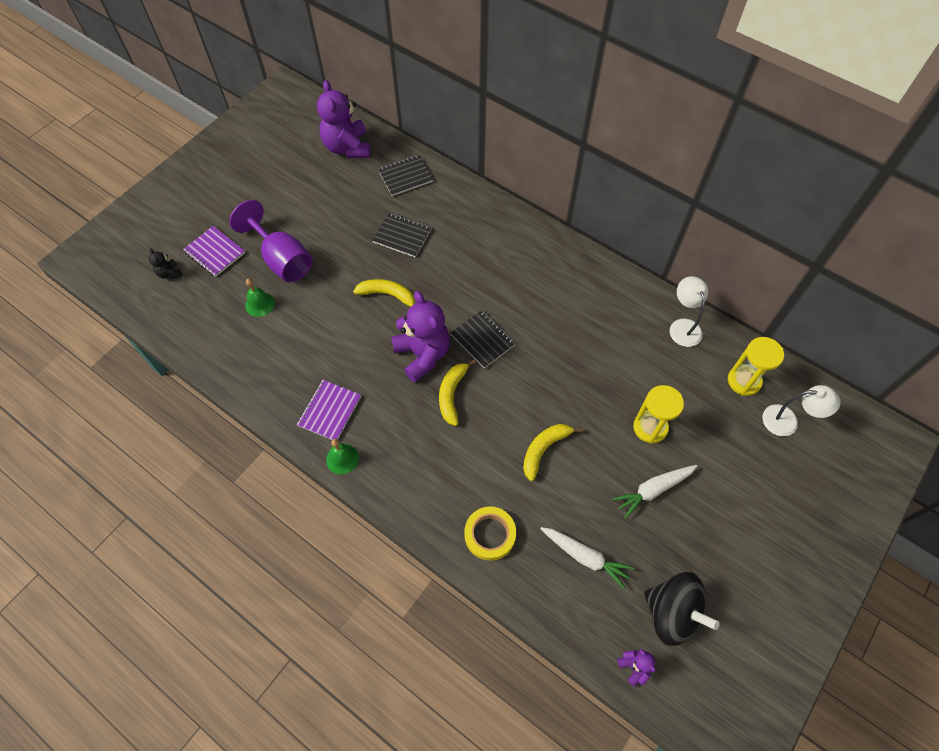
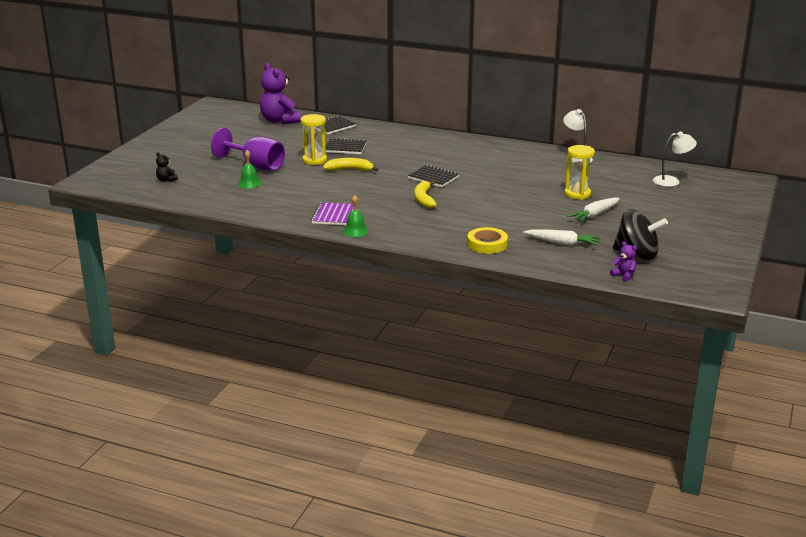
camera: 15 degrees left, 35 degrees down
(215, 252) = (198, 168): purple notebook -> none
(423, 354) = (391, 187): purple teddy bear -> none
(544, 450) = (506, 210): yellow banana -> none
(744, 381) = (632, 171): yellow hourglass -> yellow hourglass (314, 160)

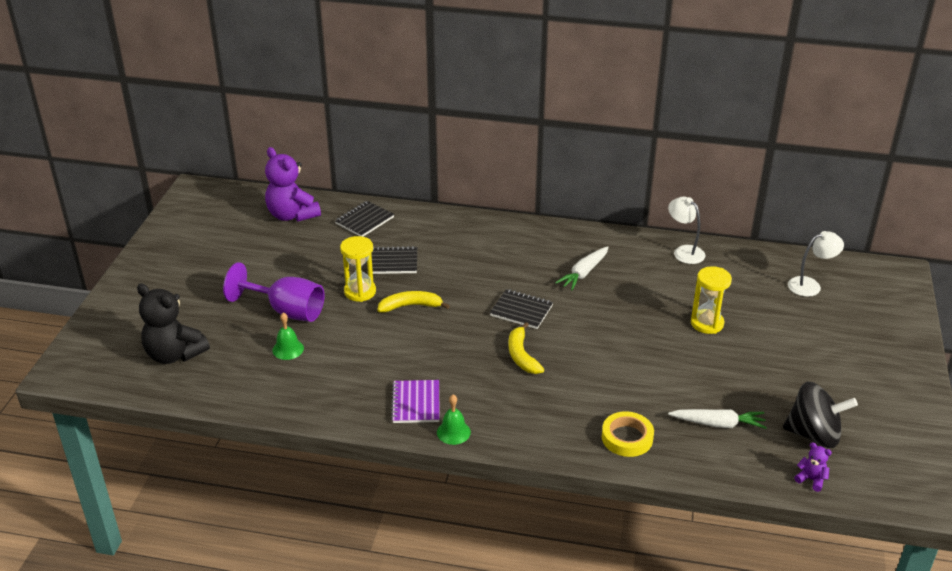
camera: 10 degrees left, 10 degrees up
(166, 180) = (174, 354): black teddy bear -> black teddy bear, size x2.26
(594, 215) = (739, 362): white carrot -> white carrot (584, 273)

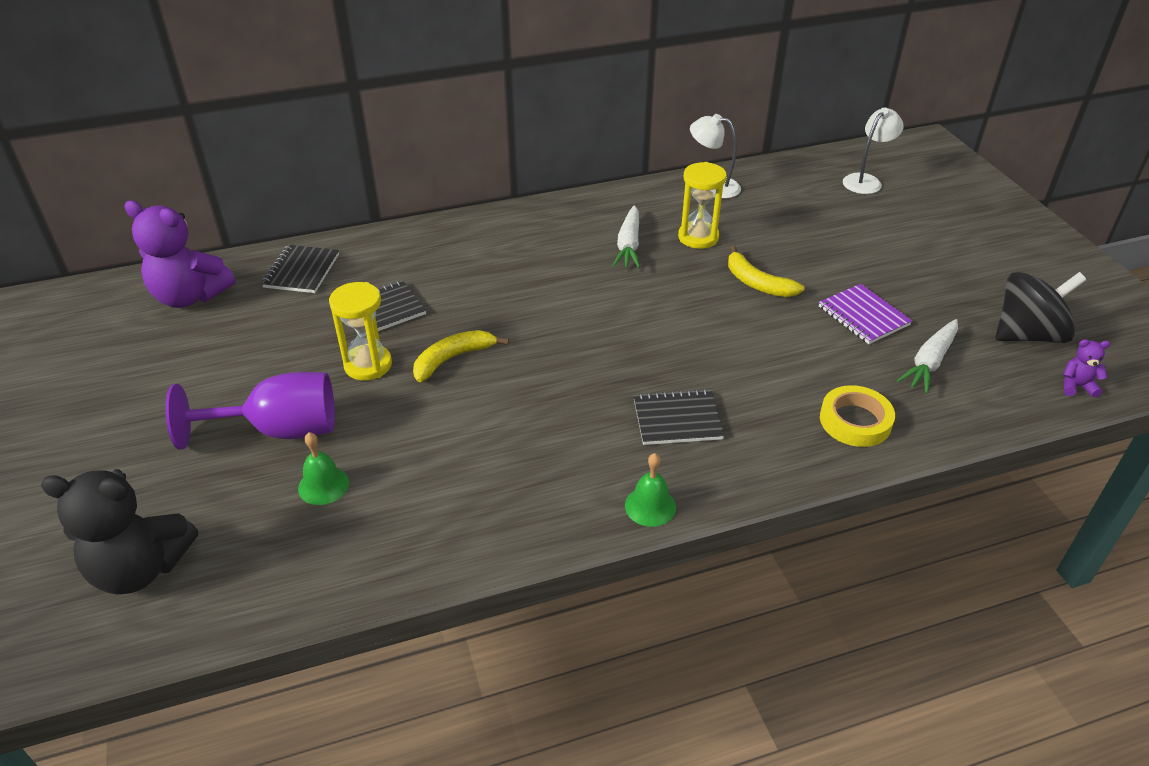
camera: 30 degrees left, 5 degrees up
(416, 403) = (567, 487): purple notebook -> purple notebook (863, 316)
(521, 310) = (596, 314): black notebook -> black notebook (677, 419)
(522, 355) = (646, 369): yellow banana -> yellow banana (757, 283)
(707, 323) = (809, 255): yellow hourglass -> yellow hourglass (698, 237)
(718, 424) = (929, 362): white carrot -> white carrot turned 150 degrees clockwise

